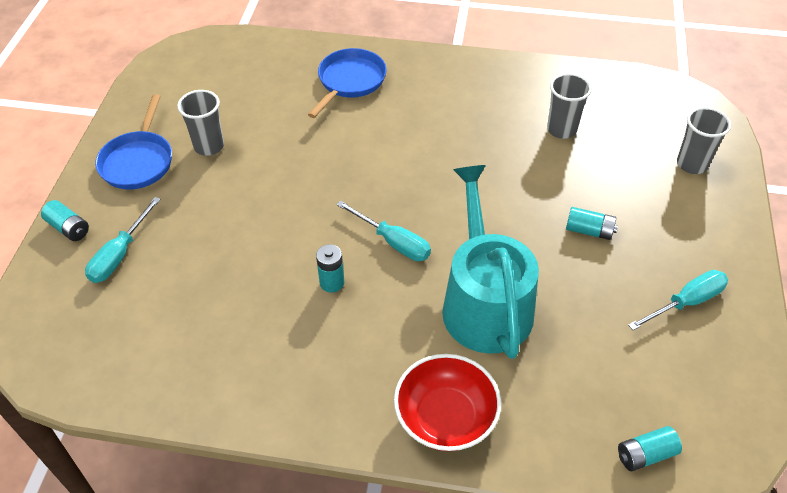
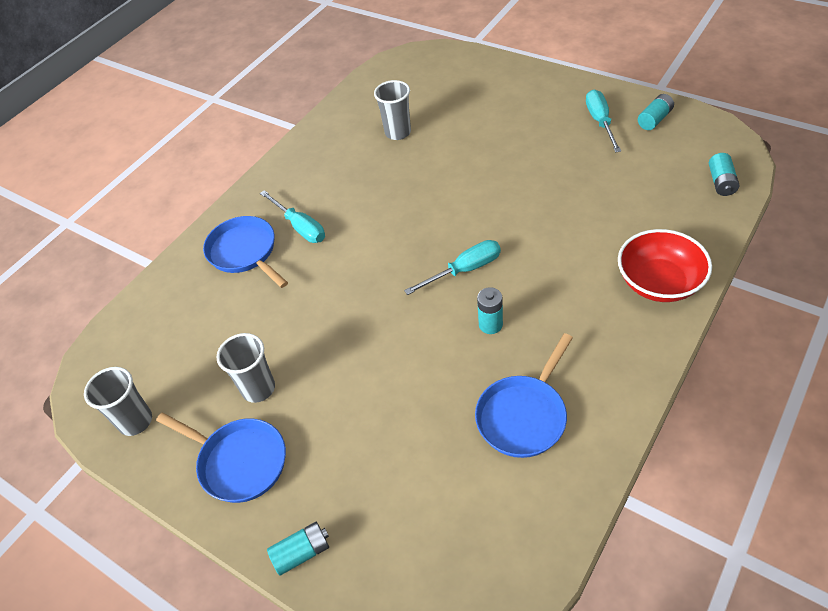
camera: 60 degrees left, 0 degrees up
(120, 254) = (369, 502): turquoise screwdriver -> turquoise screwdriver (300, 227)
(234, 338) = (524, 415): none -> blue pan
(484, 302) = (555, 229): turquoise watering can -> none
(589, 230) = (511, 149): turquoise battery -> turquoise battery (654, 119)
(692, 164) = (475, 78): grey cup -> grey cup (135, 421)

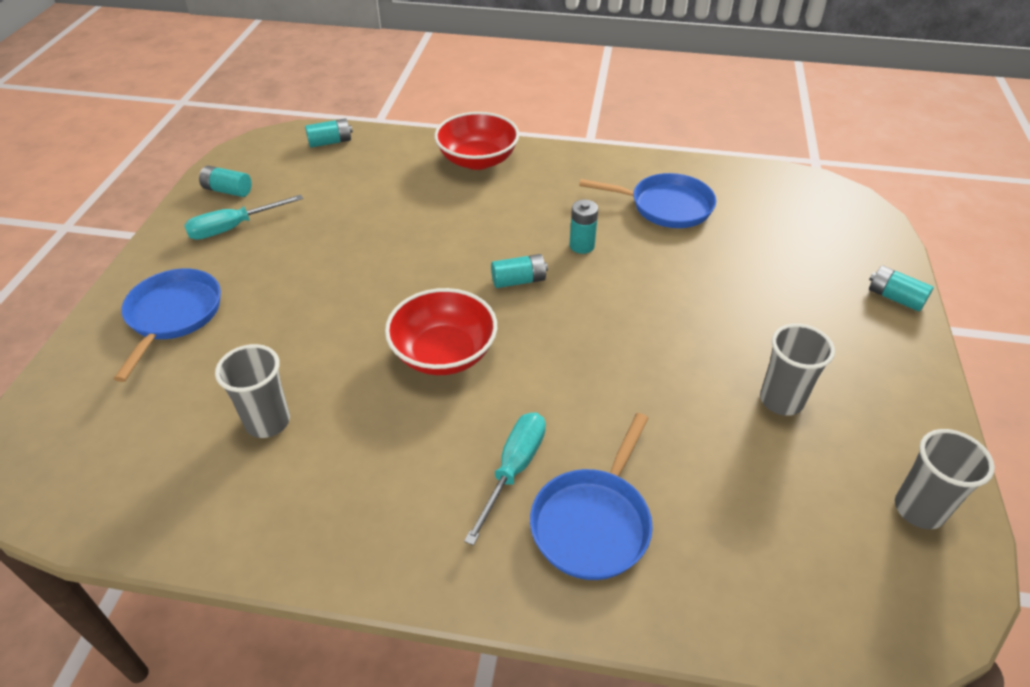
camera: 120 degrees left, 5 degrees down
(238, 461) = (868, 379): blue pan -> blue pan (173, 316)
(410, 213) = (444, 353): none -> red bowl
(465, 270) = (518, 280): turquoise screwdriver -> turquoise battery

